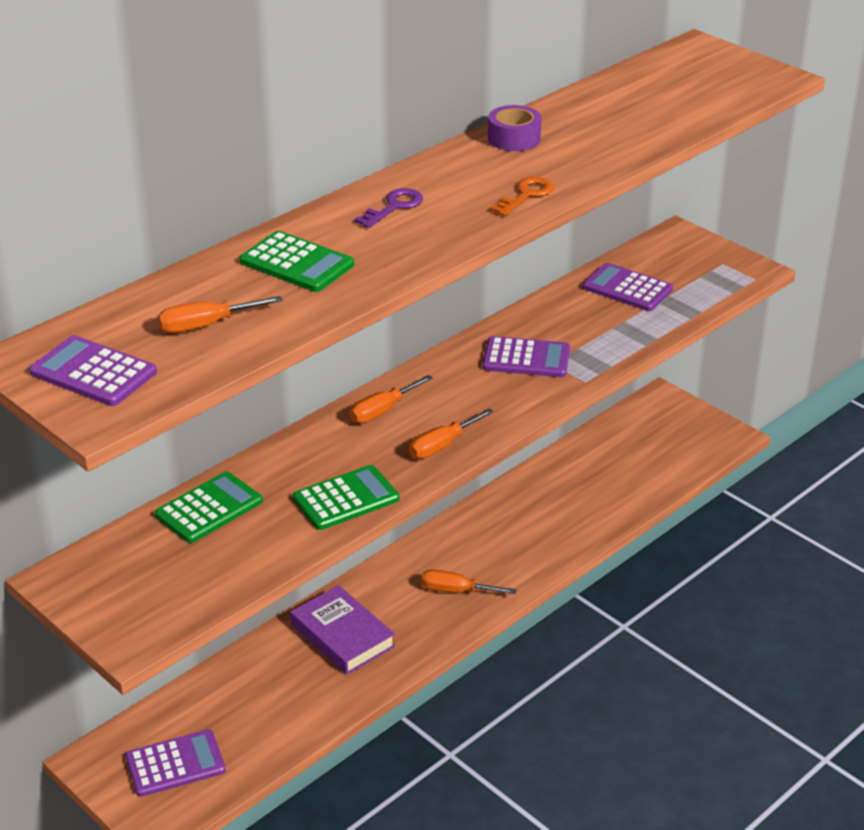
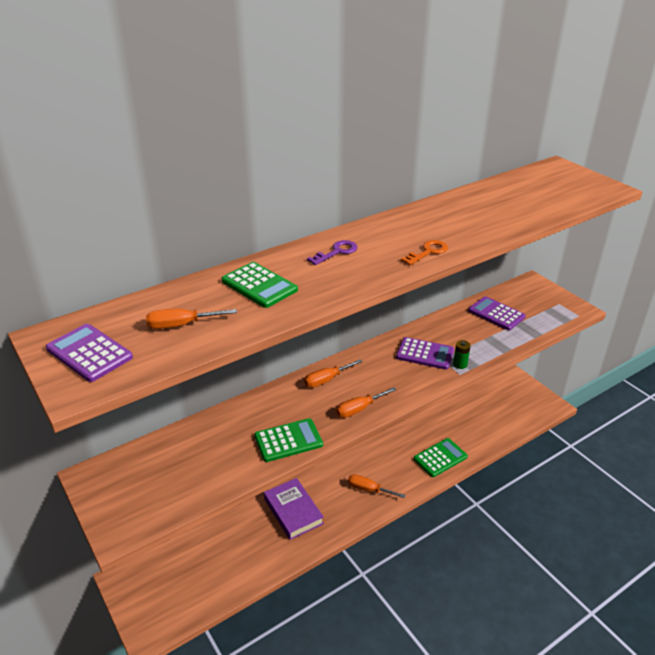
camera: 10 degrees right, 0 degrees up
(175, 764) = (170, 589): purple calculator -> none
(209, 508) = (199, 436): green calculator -> green calculator (440, 458)
(514, 138) = (427, 214): purple tape -> none
(582, 368) = (460, 364): none -> green battery

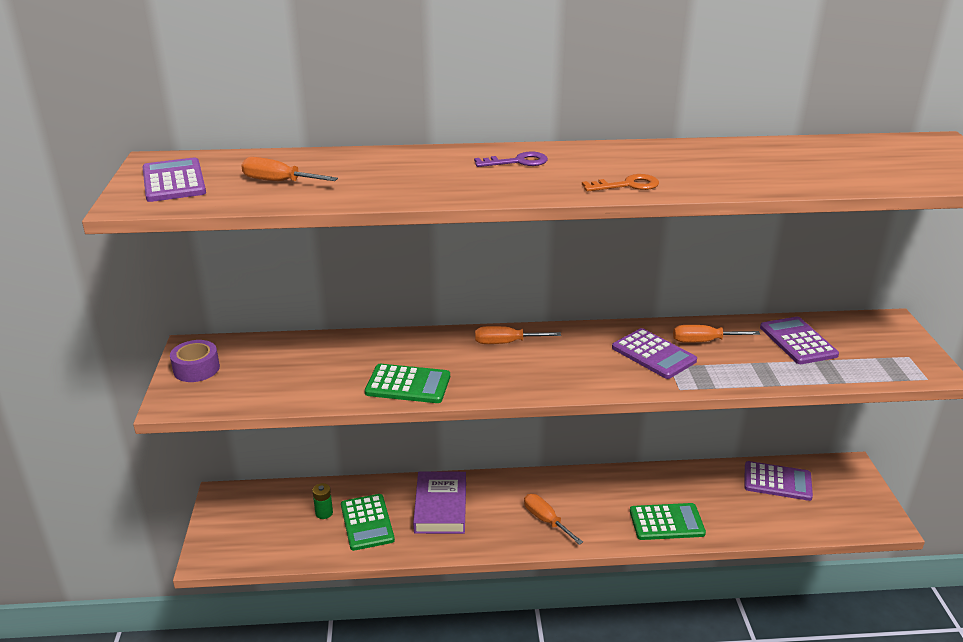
camera: 30 degrees right, 5 degrees down
(110, 494) = (196, 369): none -> purple tape
(259, 285) = (395, 170): green calculator -> green calculator (367, 522)
(359, 409) = (516, 382): orange screwdriver -> orange screwdriver (704, 341)
(460, 364) = (690, 379): green battery -> green battery (324, 513)
(481, 402) = (777, 481): none -> purple calculator

